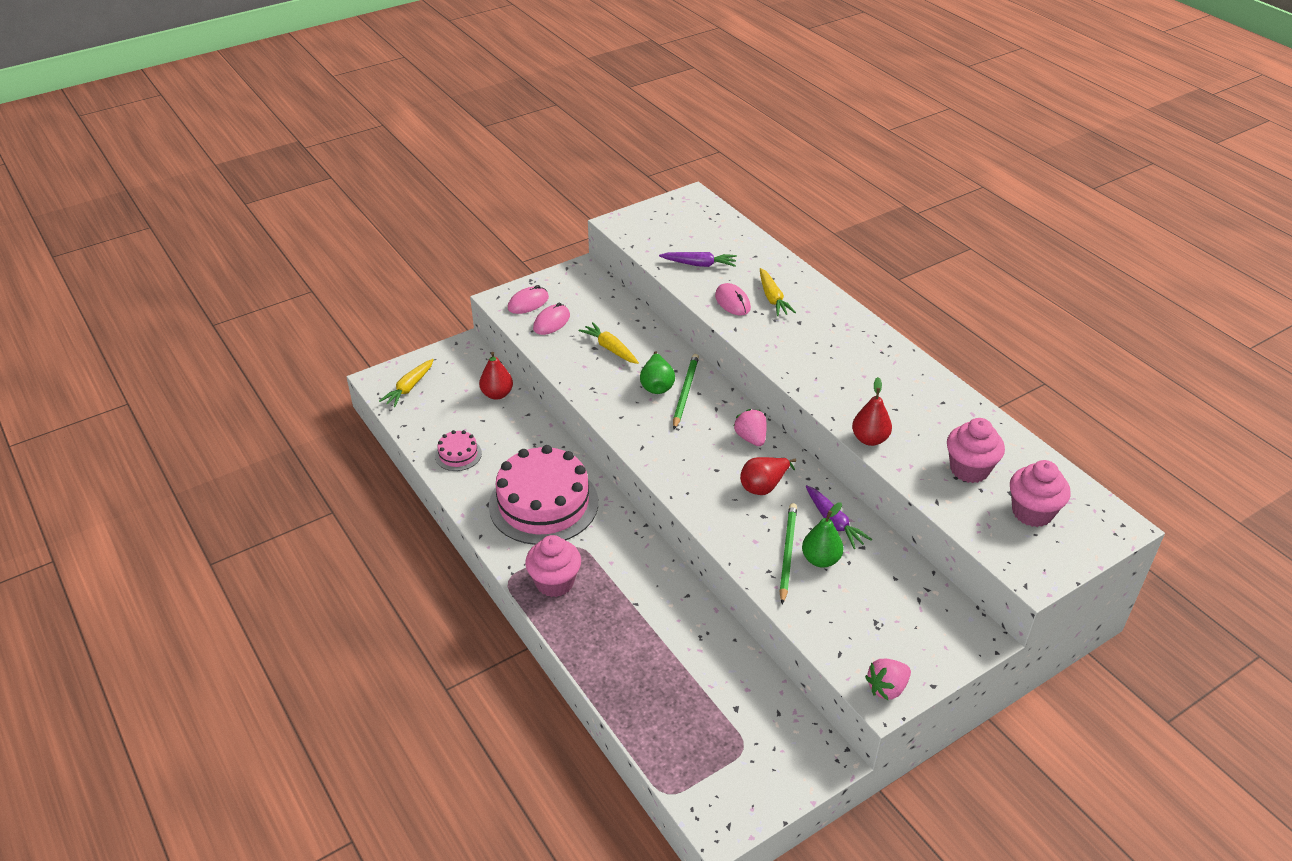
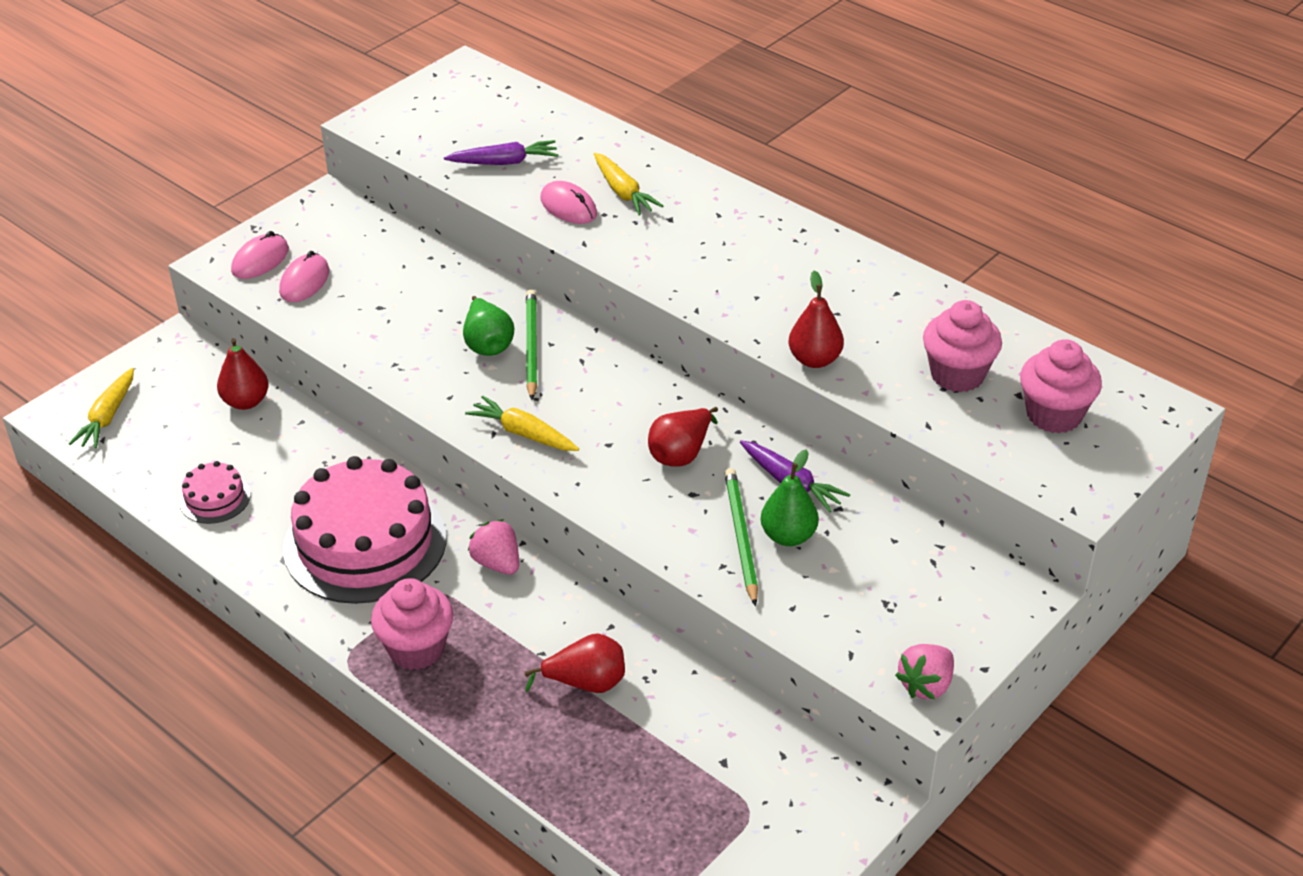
camera: 15 degrees left, 0 degrees up
(610, 348) = (403, 304): yellow carrot -> yellow carrot (523, 433)
(659, 631) = (586, 683): none -> red pear
(751, 438) = (643, 392): pink strawberry -> pink strawberry (497, 563)

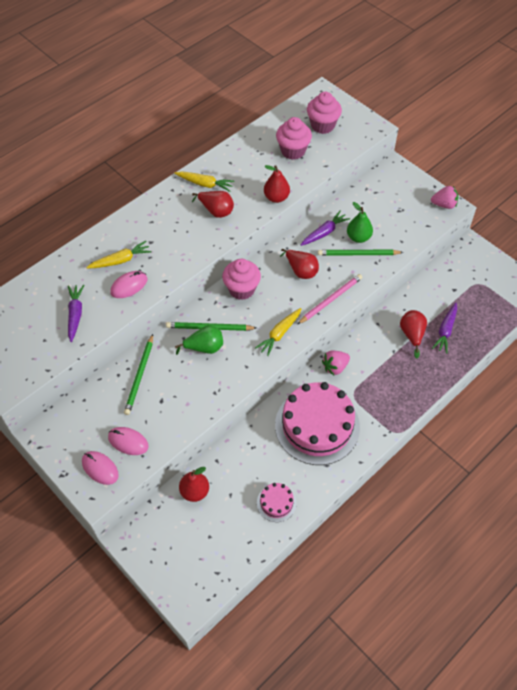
camera: 85 degrees left, 15 degrees up
(107, 417) = (196, 572): yellow carrot -> yellow carrot (205, 184)
(416, 649) = (390, 402): pink cupcake -> pink cupcake (242, 289)
(428, 279) = (139, 376): none -> green pencil
(603, 742) = (445, 330): none -> purple carrot
(613, 499) = (331, 300): none -> pink pencil
(760, 286) = (216, 211): none -> red pear
(926, 685) = (444, 205): pink strawberry -> pink strawberry turned 45 degrees counterclockwise

